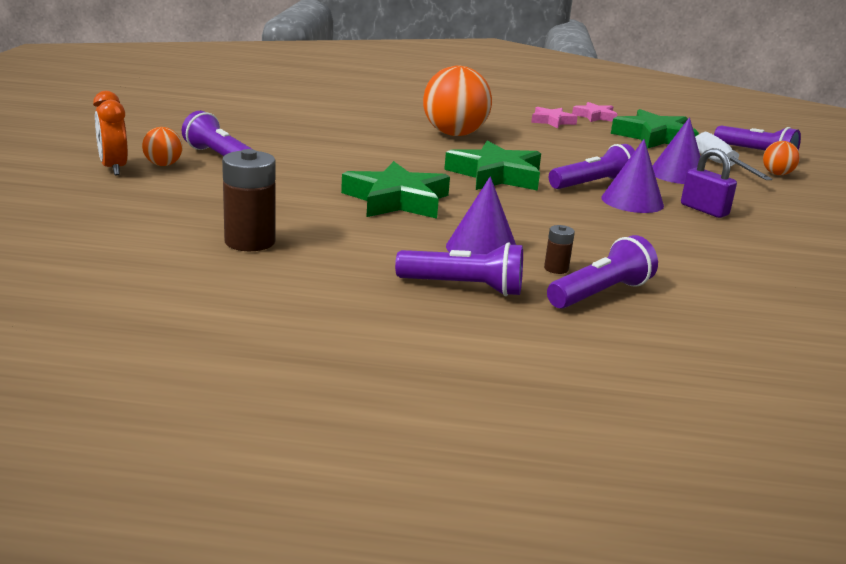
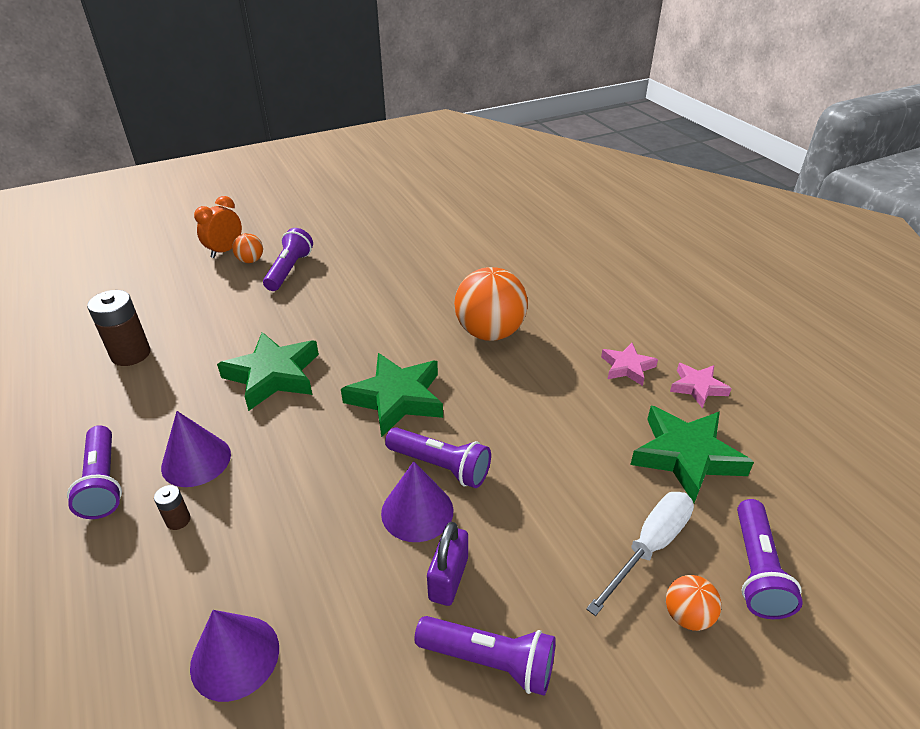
camera: 60 degrees right, 15 degrees up
(600, 293) = (135, 568): purple flashlight -> purple flashlight (490, 661)
(677, 174) = (558, 519): purple cone -> purple cone (235, 657)

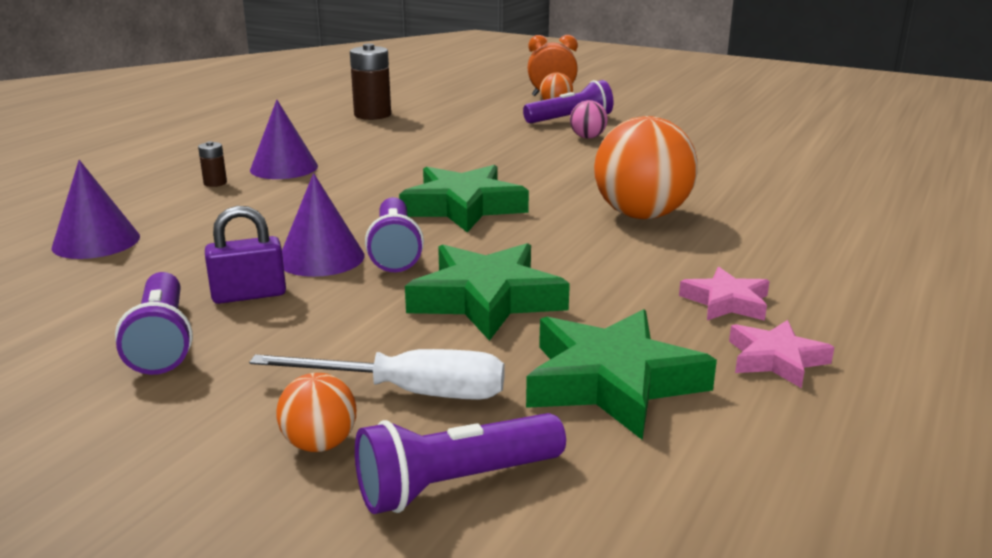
camera: 55 degrees right, 15 degrees down
(103, 482) = (229, 152): purple flashlight -> none
(273, 375) = (419, 158): green star -> green star (486, 299)
(334, 282) = (587, 137): none -> pink ball

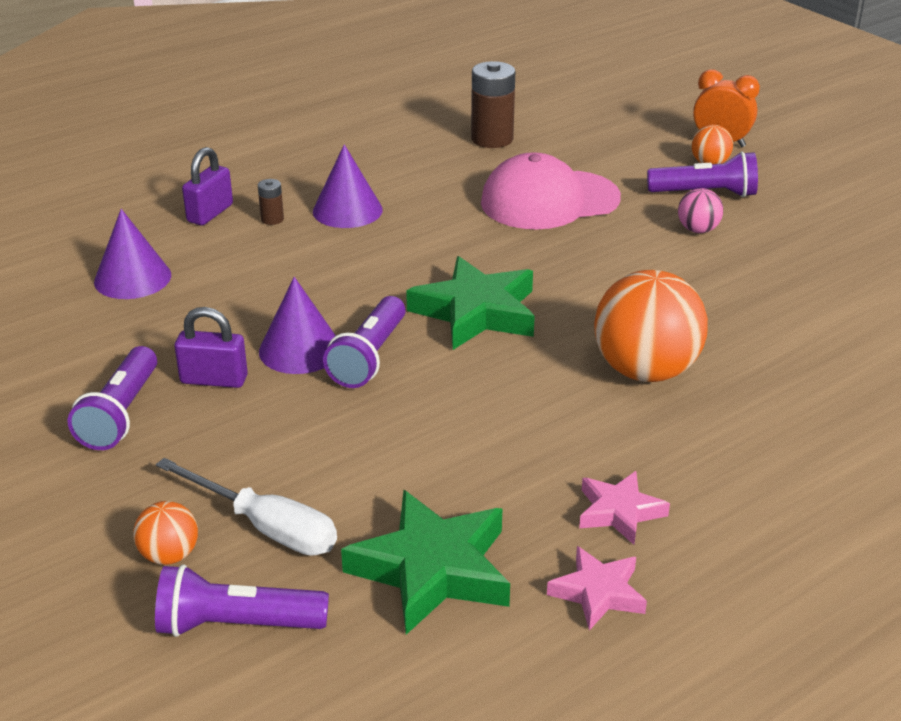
camera: 25 degrees right, 10 degrees up
(147, 188) = (210, 213): none -> purple padlock
(455, 139) = (549, 200): none -> pink cap
(486, 299) = (403, 443): green star -> none

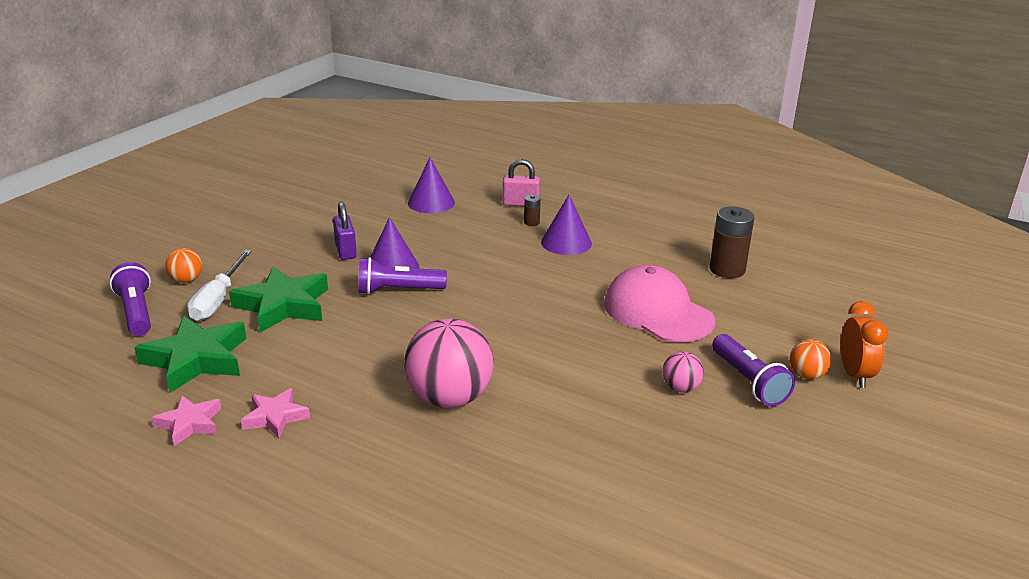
camera: 65 degrees right, 5 degrees down
(121, 414) = (300, 235): purple flashlight -> none
(210, 213) = (520, 203): purple padlock -> pink padlock
(476, 312) = (477, 315): green star -> green star (283, 306)
(645, 371) = (449, 398): orange ball -> pink ball

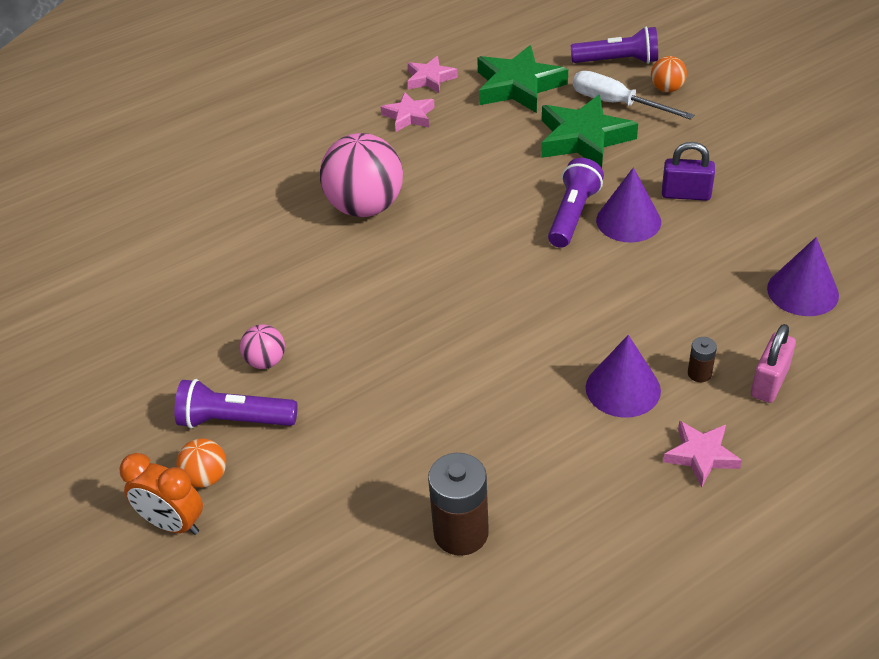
camera: 120 degrees right, 15 degrees up
(595, 214) = (701, 455): none -> pink star
(657, 312) = (406, 407): pink cap -> none

